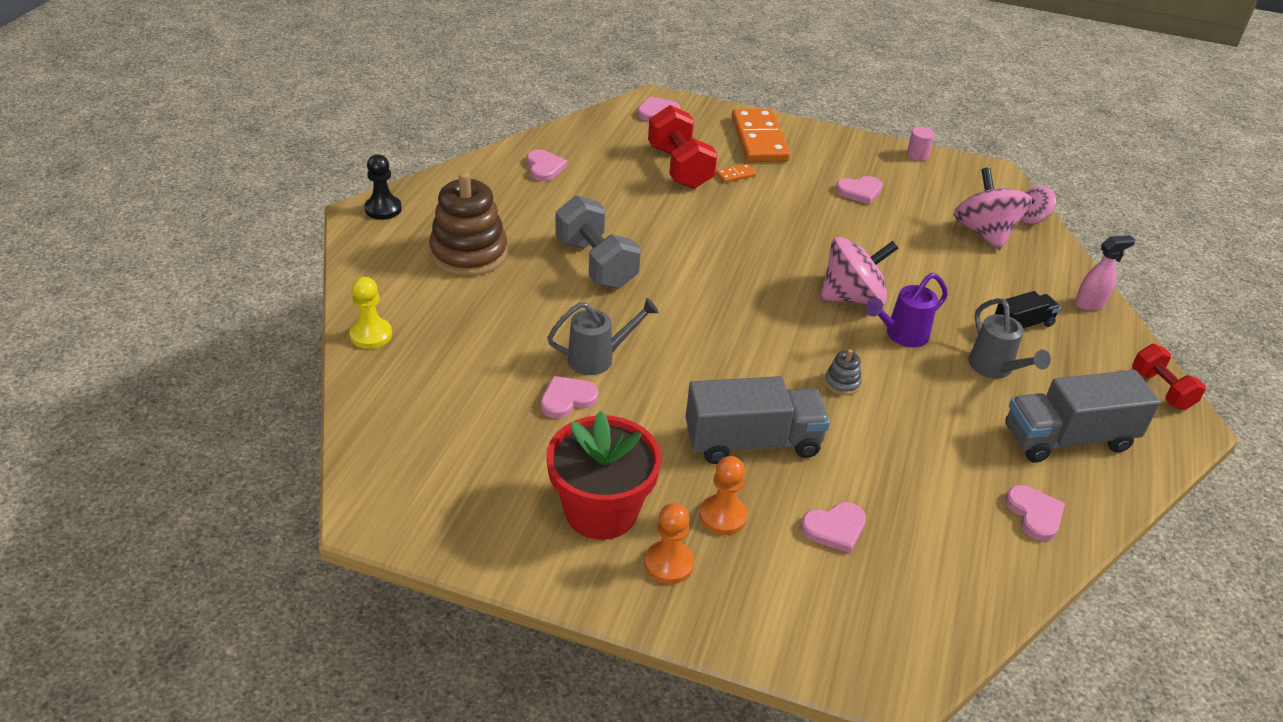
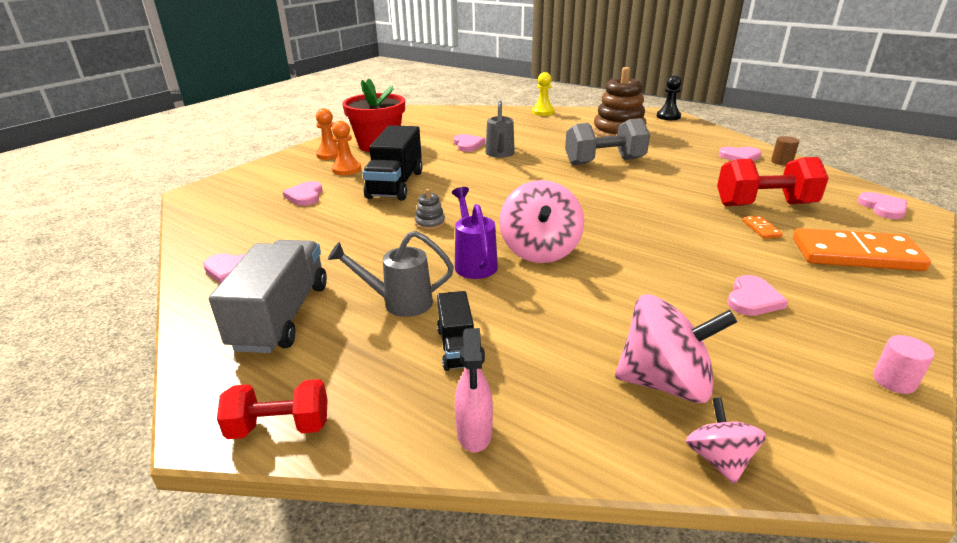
camera: 110 degrees right, 10 degrees down
(553, 144) = (781, 162): none -> brown cylinder
(752, 442) = (395, 184): grey truck -> black truck
(859, 191) = (753, 299): pink heart -> pink heart turned 150 degrees counterclockwise

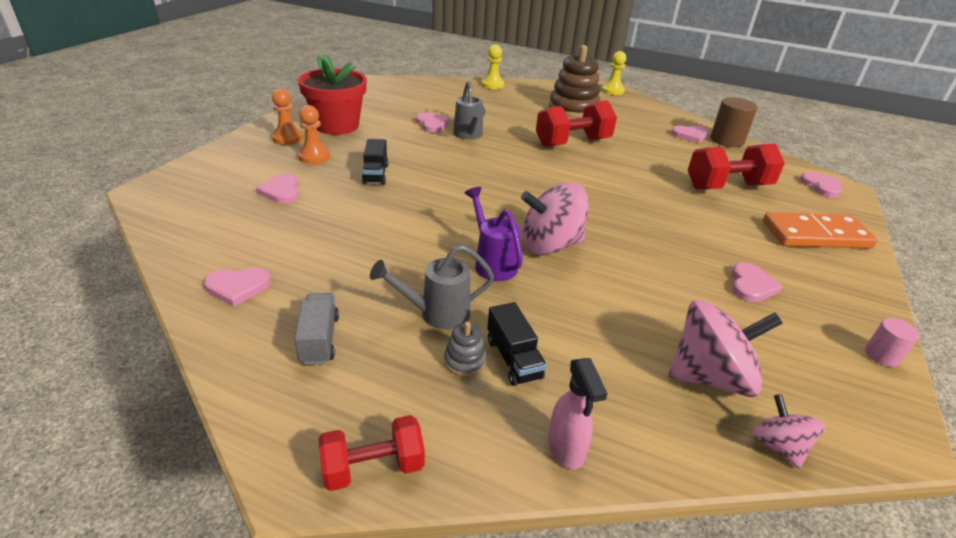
camera: 15 degrees left, 5 degrees up
(282, 316) = (319, 339): grey truck -> grey truck, size x0.55
(395, 184) = (375, 174): black truck -> black truck, size x0.55
(430, 223) = (430, 219): grey stacking toy -> grey stacking toy (465, 361)
(540, 250) = (550, 245): pink spinning top -> pink spinning top turned 90 degrees clockwise
(604, 162) = (572, 143): grey dumbbell -> red dumbbell
(668, 116) = (612, 91): black pawn -> yellow pawn
(761, 229) = (733, 212): orange domino -> none
(781, 162) = (726, 140): brown cylinder -> brown cylinder, size x1.79

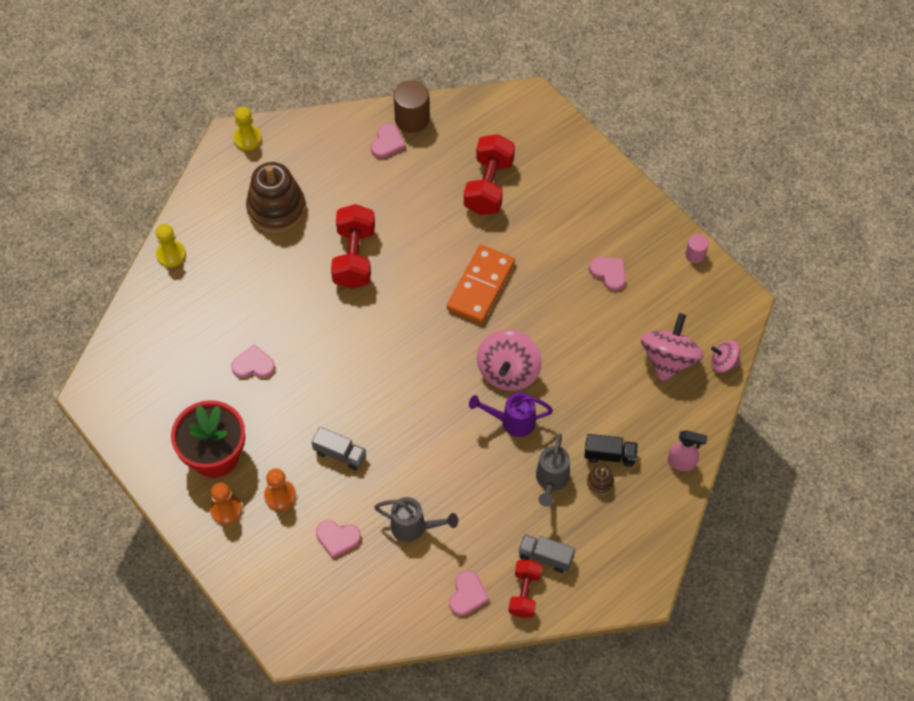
camera: 60 degrees left, 25 degrees up
(373, 468) = (653, 556): red dumbbell -> red dumbbell (524, 593)
(375, 174) = (340, 454): black truck -> grey truck
(465, 361) = (600, 482): grey stacking toy -> brown stacking toy
(469, 135) = (296, 342): grey watering can -> grey watering can (414, 527)
(815, 235) = (577, 181): orange domino -> orange domino (480, 286)
(821, 186) = (521, 114): pink heart -> none

